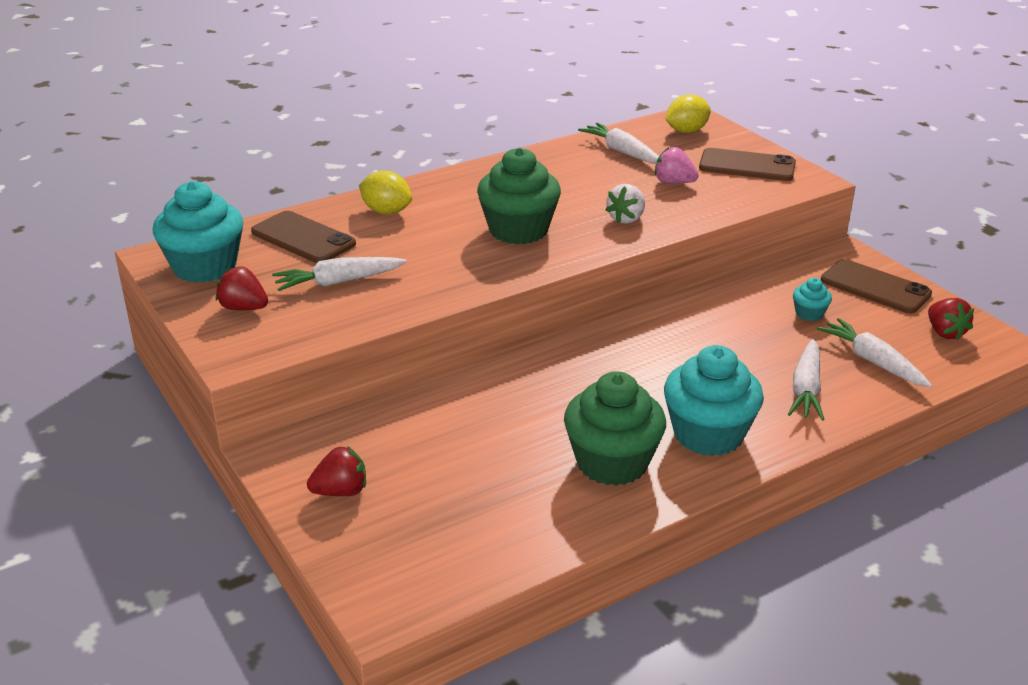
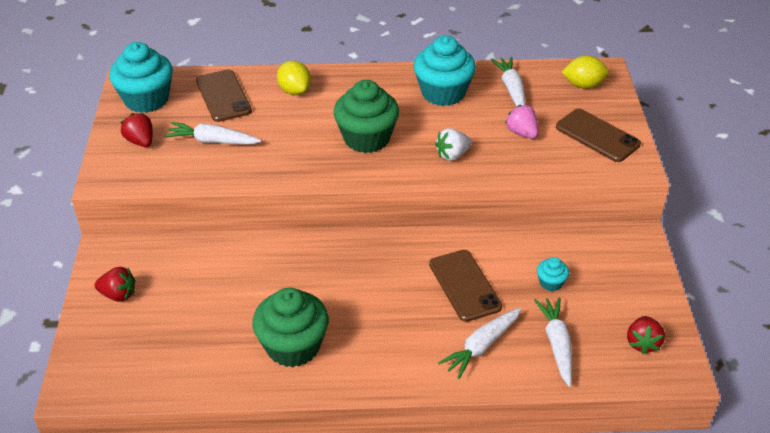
camera: 30 degrees right, 10 degrees up
(708, 434) = (376, 353): turquoise cupcake -> turquoise cupcake (443, 93)
(875, 287) = (629, 279): brown phone -> brown phone (464, 285)

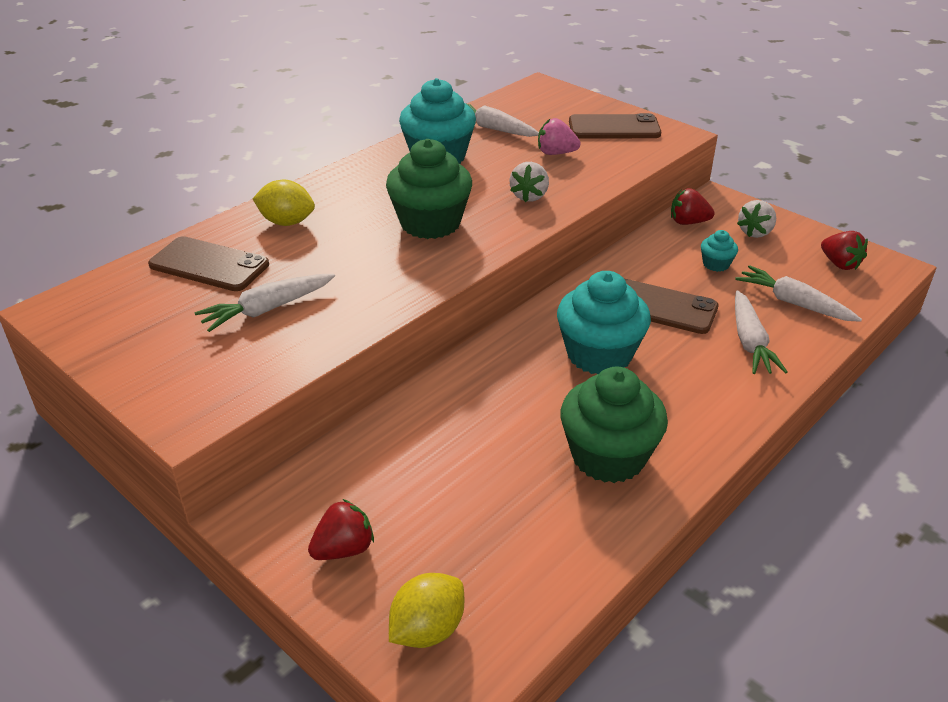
camera: 45 degrees left, 5 degrees down
(140, 141) = (173, 357): red strawberry -> red strawberry (688, 222)
(146, 99) = (111, 315): turquoise cupcake -> turquoise cupcake (599, 354)
(583, 85) = (542, 101): yellow lemon -> yellow lemon (427, 630)
(621, 280) = (755, 232): none -> white strawberry

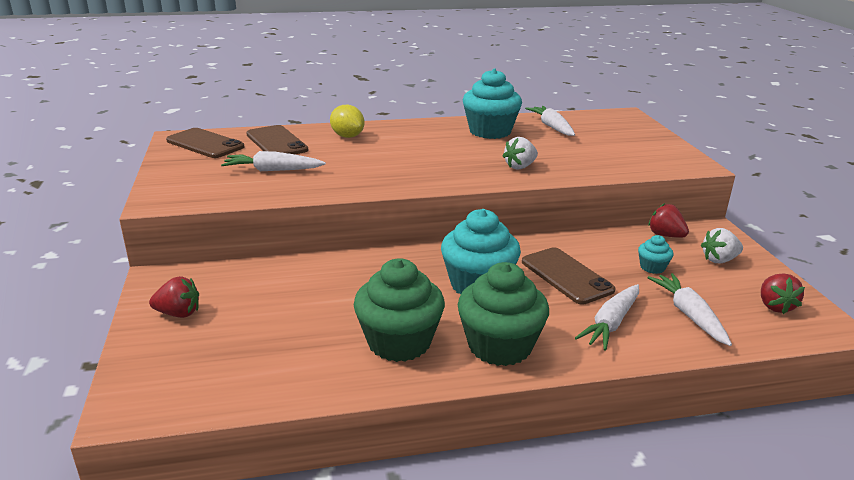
camera: 35 degrees right, 10 degrees down
(427, 630) = (159, 374): yellow lemon -> none
(430, 223) = (430, 161): green cupcake -> green cupcake (499, 346)
(556, 153) = (577, 150): pink strawberry -> none
(614, 128) = (647, 149): brown phone -> brown phone (205, 144)

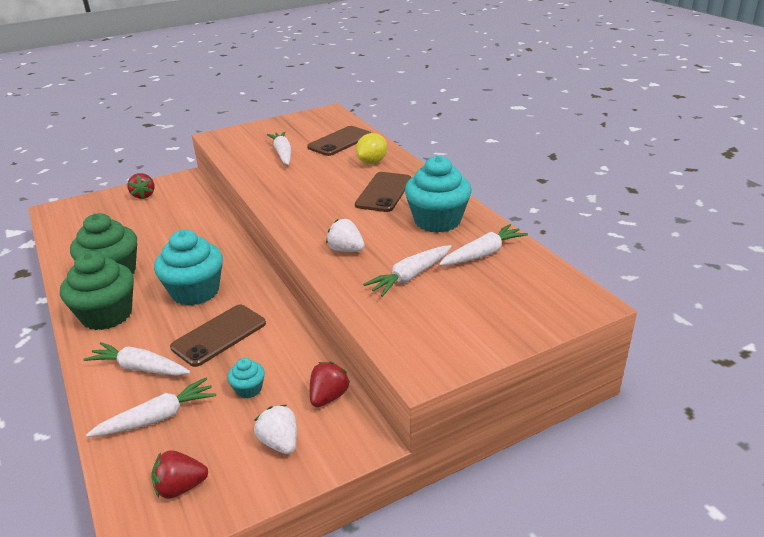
camera: 75 degrees right, 5 degrees up
(205, 144) = (321, 122): brown phone -> brown phone (384, 192)
(575, 152) = (410, 276): none -> white carrot

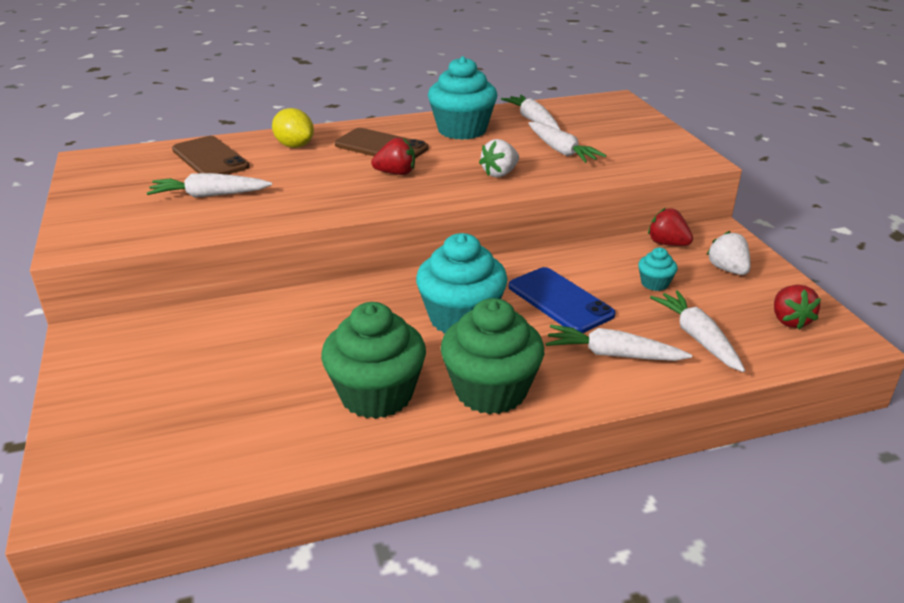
camera: 80 degrees left, 0 degrees up
(140, 368) = (612, 354): white carrot -> white carrot turned 75 degrees clockwise
(143, 195) = (114, 379): red strawberry -> red strawberry (396, 173)
(219, 335) = (560, 300): brown phone -> blue phone
(280, 442) = (727, 269): white strawberry -> white strawberry turned 90 degrees clockwise

